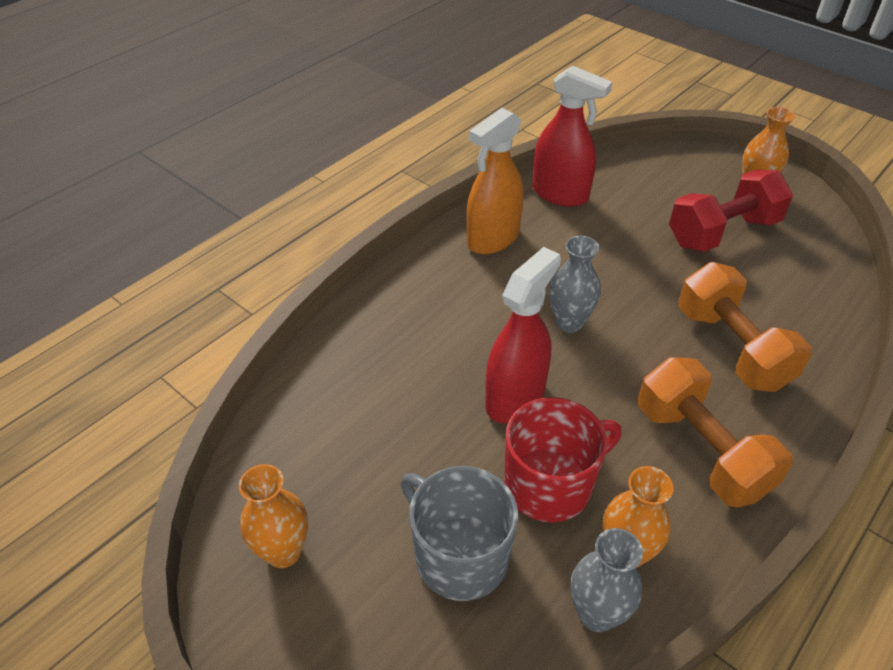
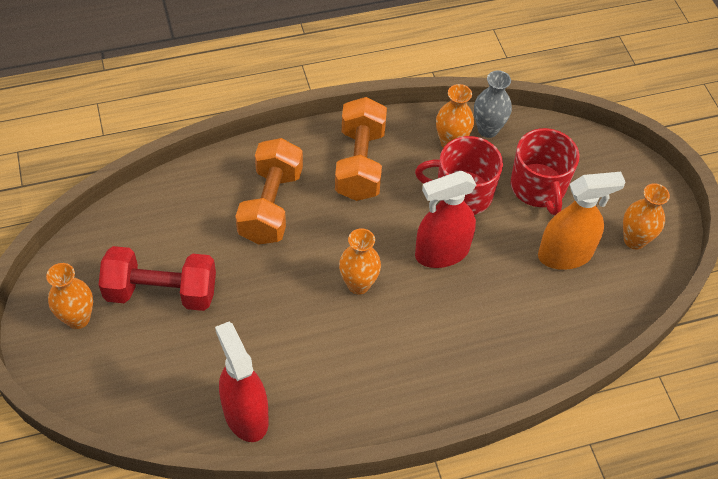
camera: 150 degrees left, 10 degrees up
(459, 556) = (538, 187): grey mug -> red mug
(493, 239) = (348, 397): orange spray bottle -> orange spray bottle (565, 255)
(569, 322) = (358, 284): grey vase -> orange vase

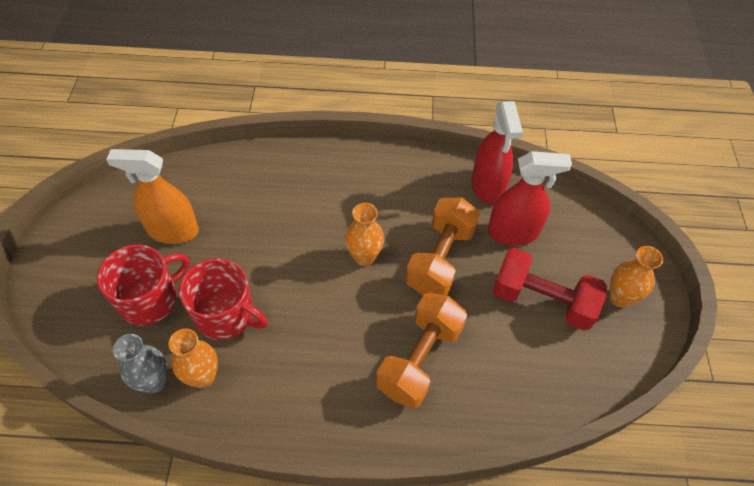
camera: 160 degrees left, 0 degrees up
(360, 163) = (310, 381): orange dumbbell -> orange dumbbell (440, 259)
(441, 252) = (278, 263): red spray bottle -> red spray bottle (513, 232)
(538, 187) = (150, 299): red mug -> red mug turned 45 degrees clockwise
(634, 240) = (104, 225): orange vase -> none

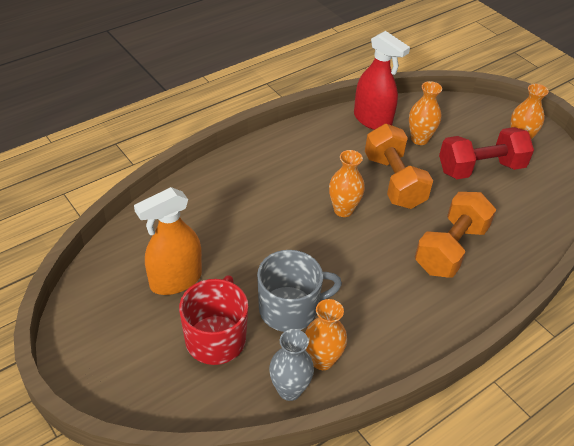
camera: 40 degrees left, 10 degrees down
(226, 315) = (289, 309): red mug -> grey mug
(419, 359) = (450, 249): orange dumbbell -> orange dumbbell turned 45 degrees clockwise
(513, 232) = (419, 139): red spray bottle -> orange vase

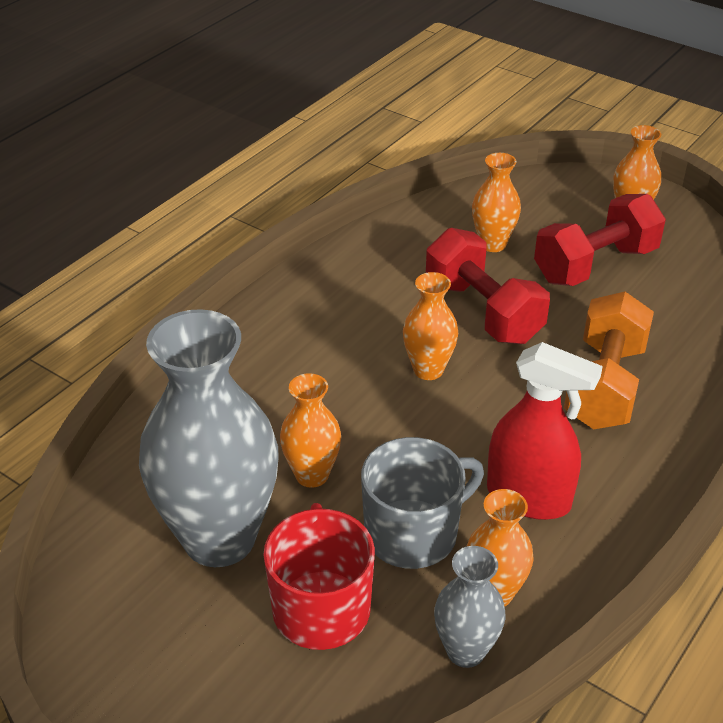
camera: 15 degrees left, 5 degrees down
(175, 280) = (219, 538): orange spray bottle -> grey vase
(245, 257) = (312, 475): none -> orange vase
(372, 120) = (413, 233): red spray bottle -> red spray bottle (529, 498)
(394, 181) = (483, 311): orange dumbbell -> red dumbbell

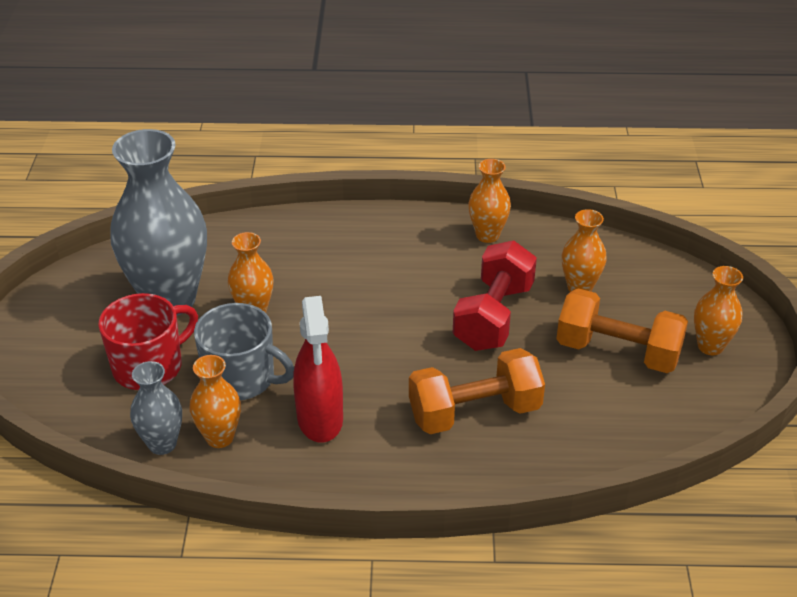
camera: 55 degrees right, 0 degrees up
(428, 370) = (402, 317): orange vase -> orange vase (487, 235)
(595, 265) = (617, 352): red dumbbell -> orange dumbbell

